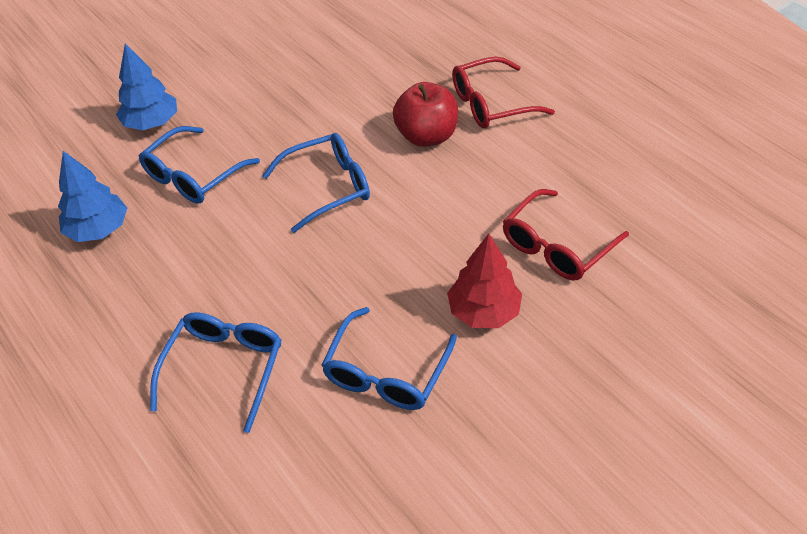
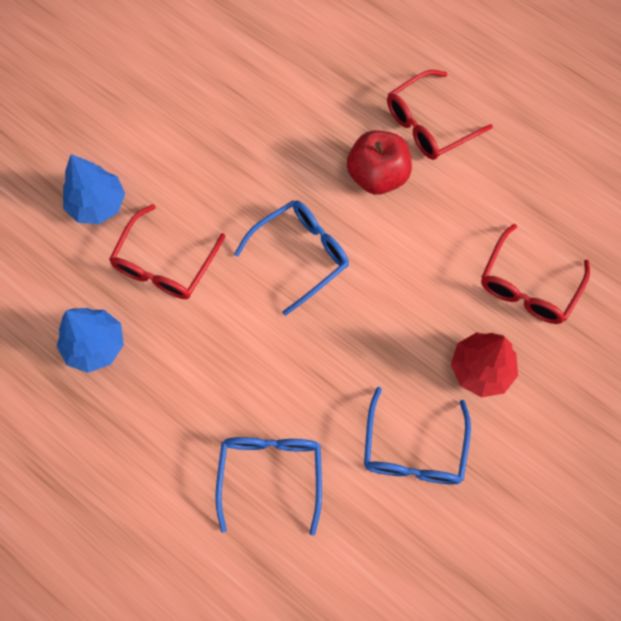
camera: 15 degrees left, 20 degrees up
(193, 176) = (165, 264): blue glasses -> red glasses

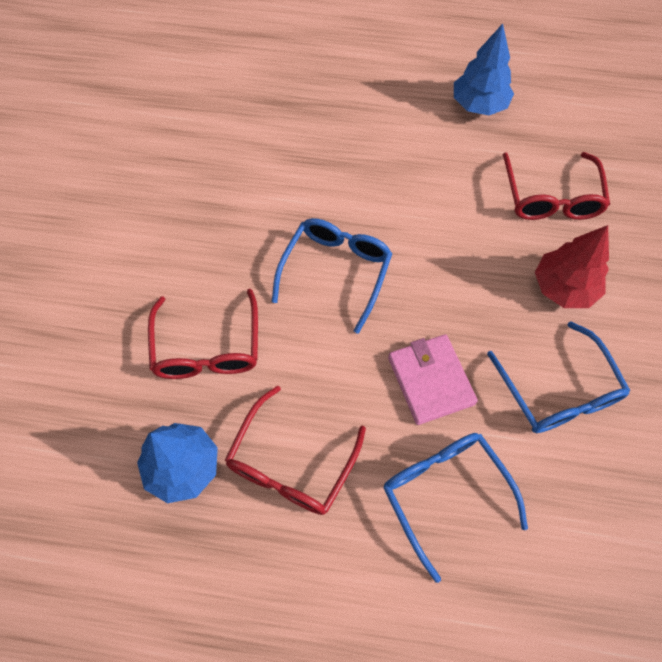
camera: 30 degrees left, 5 degrees down
(97, 204) = (101, 326): blue tree -> blue tree (479, 105)
(317, 384) = (430, 380): none -> pink wallet
(377, 176) = (359, 170): red apple -> none
(429, 124) = (375, 108): red glasses -> red glasses (291, 463)

